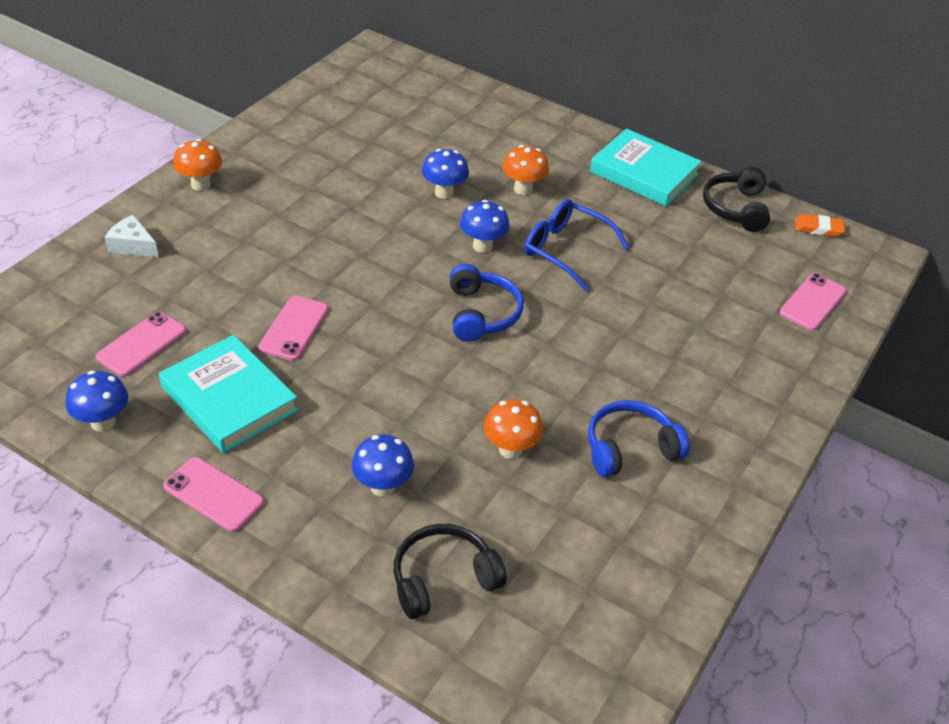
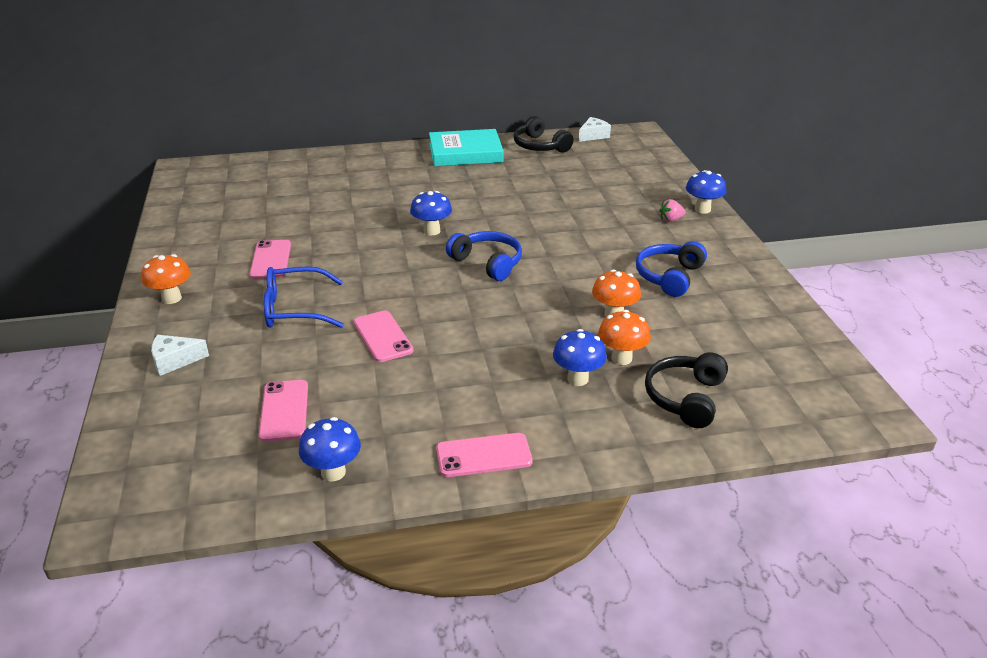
camera: 40 degrees left, 10 degrees down
(229, 399) = (403, 399): turquoise book -> none
(444, 193) = (362, 217): blue mushroom -> blue mushroom (702, 209)
(523, 189) = (409, 192): orange mushroom -> orange mushroom (621, 358)
(565, 250) = (483, 208): blue glasses -> blue glasses (294, 309)
(738, 386) = (670, 220): none -> pink strawberry
(812, 302) = (642, 167): pink phone -> pink phone (271, 260)
(818, 228) = (593, 135): orange eraser -> white cheese

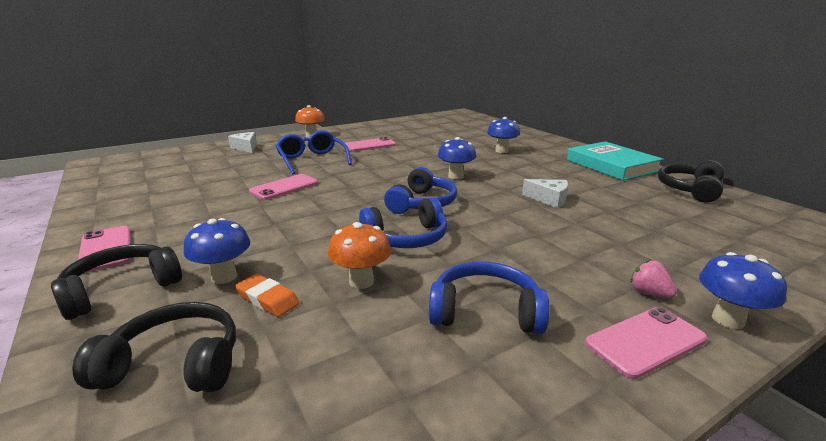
camera: 70 degrees right, 10 degrees down
(284, 410) = (189, 178): pink phone -> pink phone (645, 341)
(333, 472) = (111, 202): blue mushroom -> blue mushroom (502, 151)
(554, 284) = (406, 238): none -> blue headphones
(575, 433) = (122, 289): none -> black headphones
(593, 135) = (779, 211): white cheese -> white cheese (549, 199)
(621, 358) = (267, 299): orange mushroom -> orange eraser

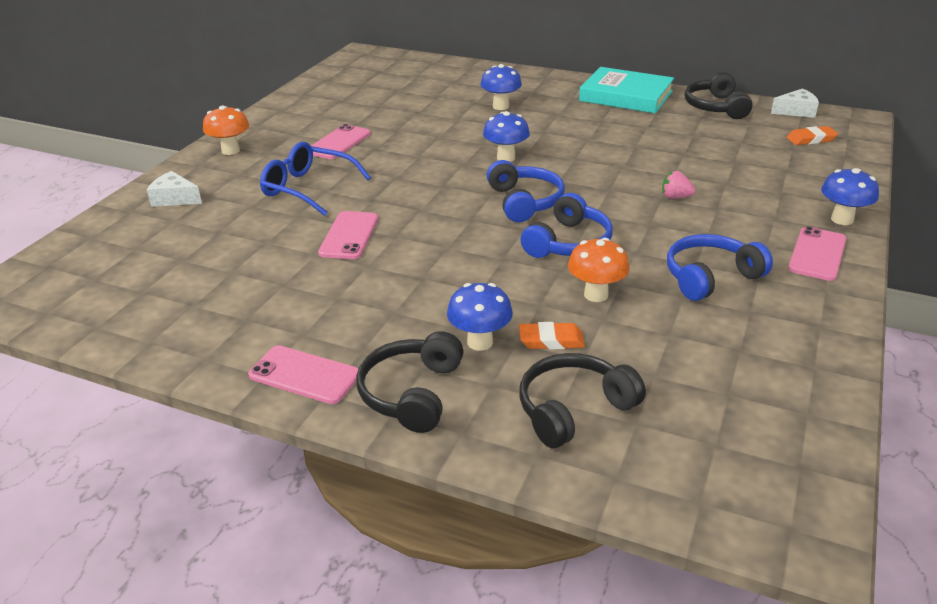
camera: 35 degrees left, 10 degrees up
(549, 199) = (624, 157): white cheese -> white cheese (796, 111)
(649, 293) = (785, 219): pink strawberry -> pink strawberry (675, 197)
(775, 237) = (811, 139): none -> orange eraser

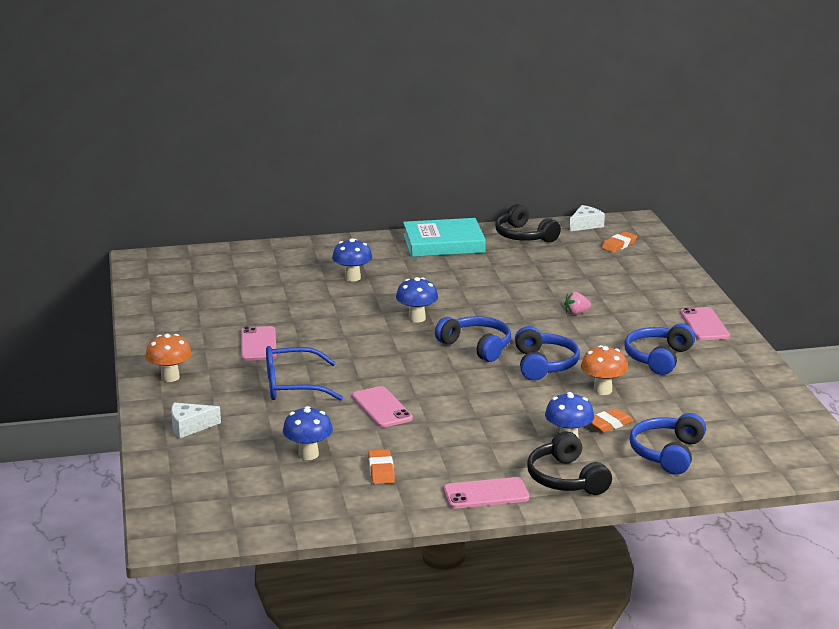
camera: 35 degrees left, 10 degrees down
(251, 303) = (381, 470): none -> orange eraser
(574, 409) = (667, 453): black headphones -> blue headphones
(842, 219) = (696, 298): blue mushroom -> blue mushroom (308, 454)

